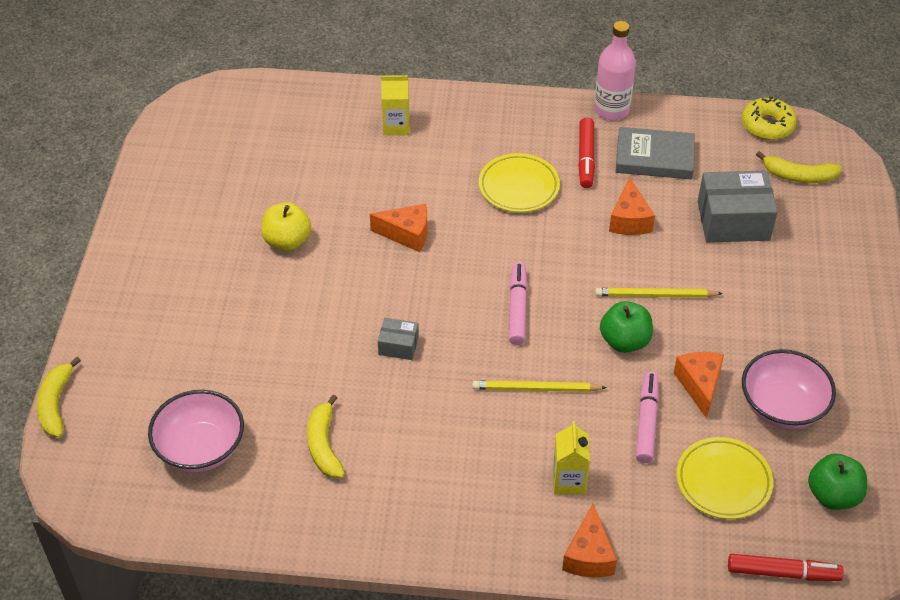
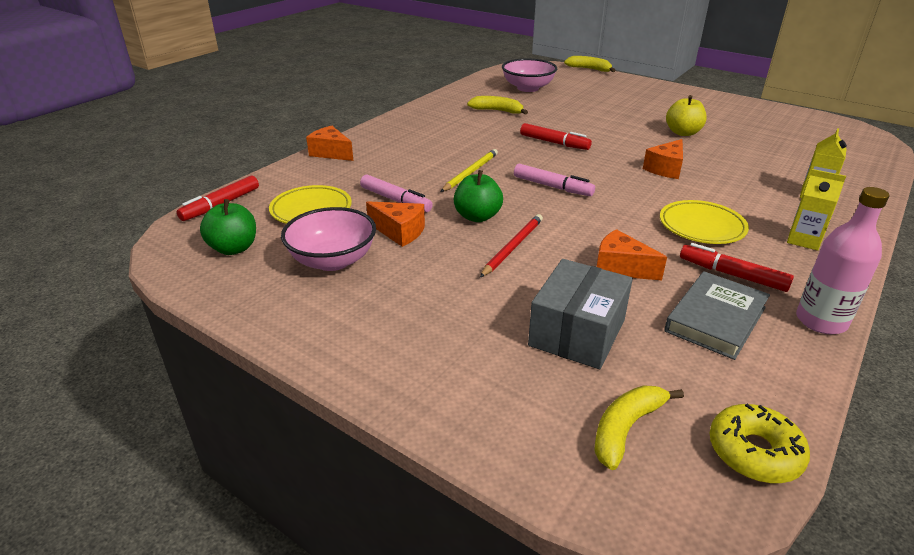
camera: 120 degrees right, 15 degrees down
(398, 345) = (554, 143): grey box -> red marker
(568, 481) = (387, 162): yellow carton -> yellow carton (803, 240)
(656, 295) = (512, 247): yellow pencil -> red pencil

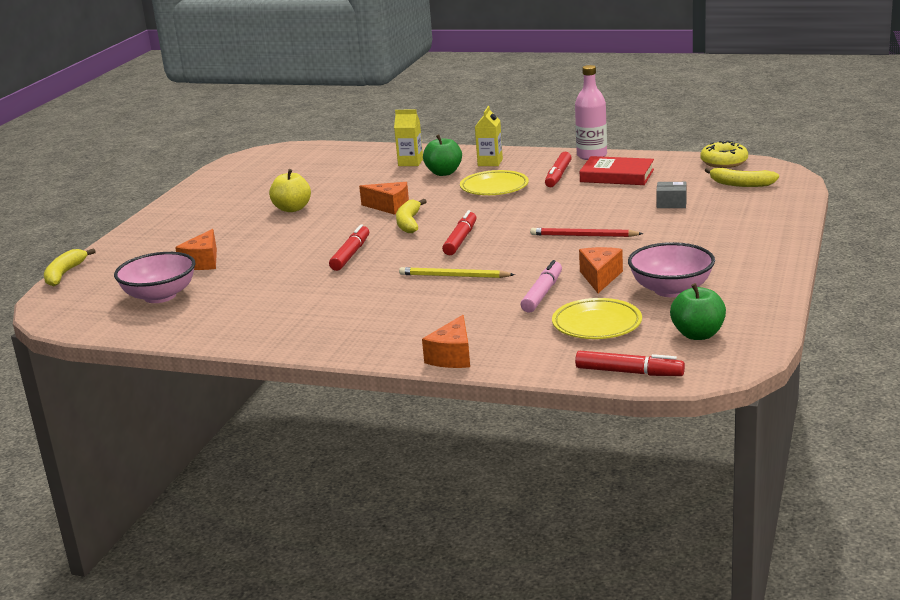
camera: 105 degrees left, 10 degrees down
(477, 216) = (544, 256): green apple -> green apple (444, 173)
(497, 111) = (259, 297): yellow banana -> yellow banana (409, 223)
(552, 187) = (460, 240): pink marker -> red marker
(577, 333) = (671, 203): grey box -> grey box, size x0.50
(620, 268) = (580, 202): orange cheese -> orange cheese (203, 262)
(715, 319) = (617, 176): grey book -> red book

